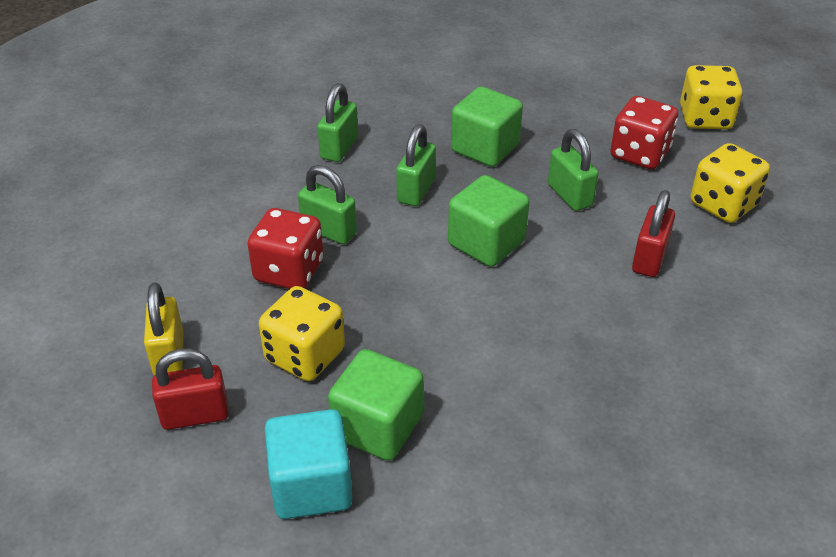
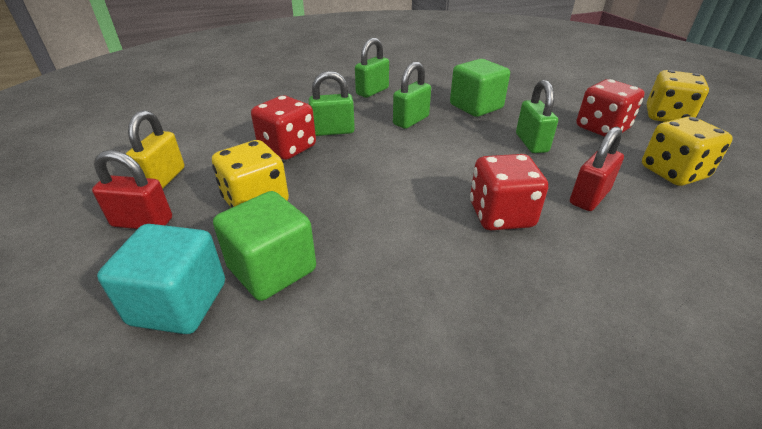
camera: 20 degrees right, 5 degrees down
(329, 231) = (333, 131): green padlock -> green padlock turned 60 degrees counterclockwise
(486, 243) = (447, 159): green cube -> none
(571, 304) = (501, 215): none -> red dice

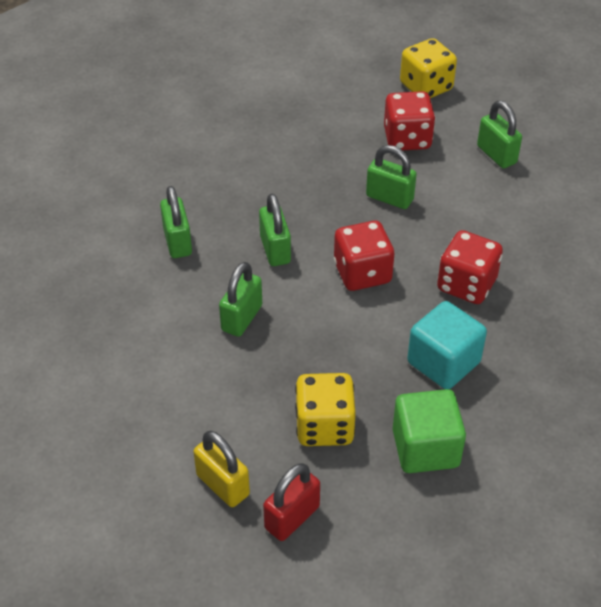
camera: 55 degrees left, 10 degrees up
(179, 303) = (423, 516): turquoise cube -> turquoise cube (443, 362)
(287, 148) = (245, 367): red dice -> red dice (362, 273)
(476, 106) = (292, 187): green cube -> none
(589, 197) = (486, 222): red padlock -> none
(673, 172) = (496, 155): yellow dice -> green padlock

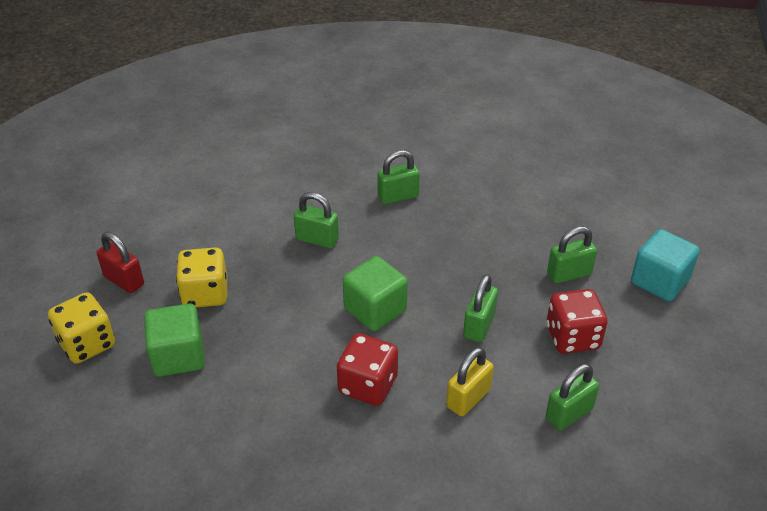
camera: 85 degrees right, 5 degrees down
(223, 485) = (157, 243): yellow padlock -> yellow padlock (468, 398)
(275, 250) = (397, 253): green padlock -> green padlock (569, 274)
(362, 273) = (375, 310): red dice -> green cube
(426, 87) = (666, 352): yellow dice -> yellow dice (87, 344)
(443, 362) = (270, 368): turquoise cube -> turquoise cube (659, 281)

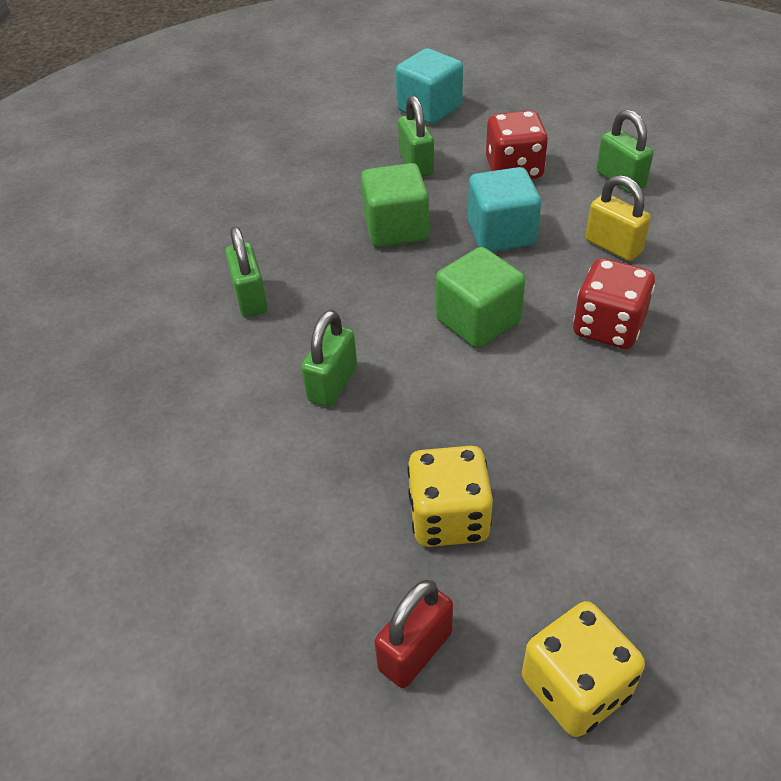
camera: 85 degrees left, 5 degrees up
(178, 356) = (586, 540): green cube -> green cube (396, 228)
(479, 326) = (501, 233): green padlock -> turquoise cube

